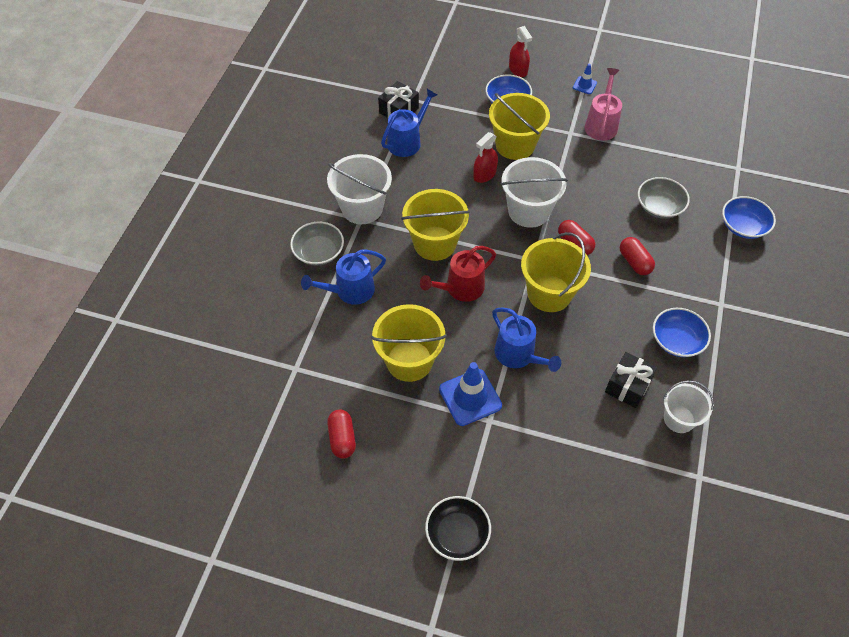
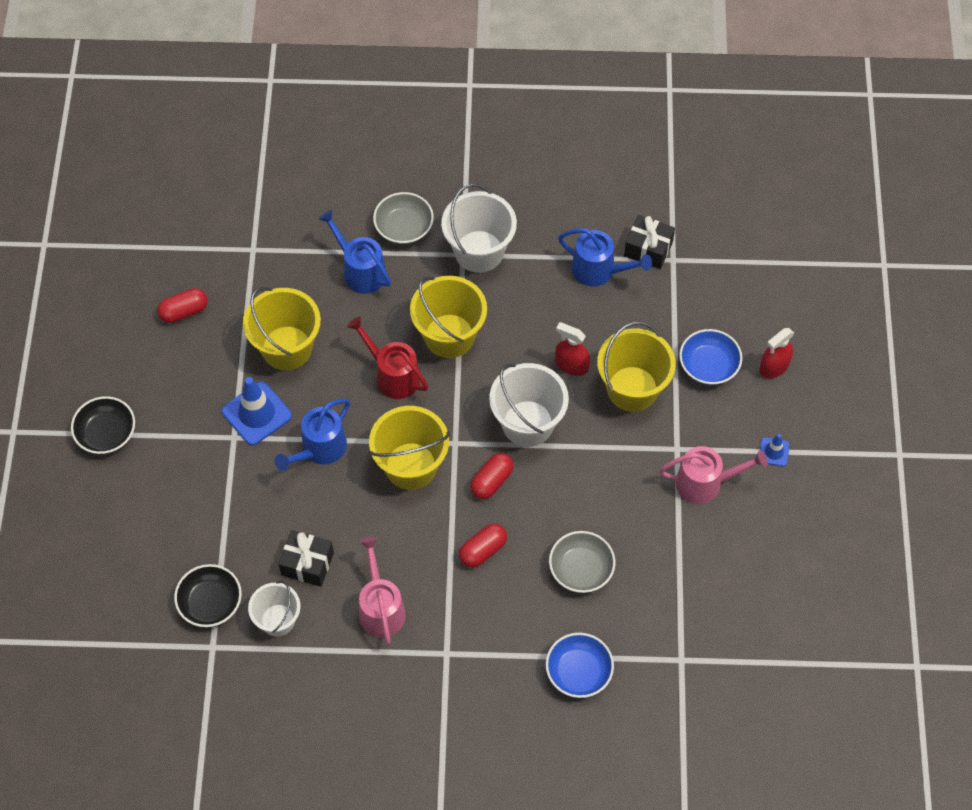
camera: 75 degrees right, 5 degrees up
(655, 471) = (210, 603): none -> black bowl
(677, 340) = (380, 608): blue bowl -> pink watering can

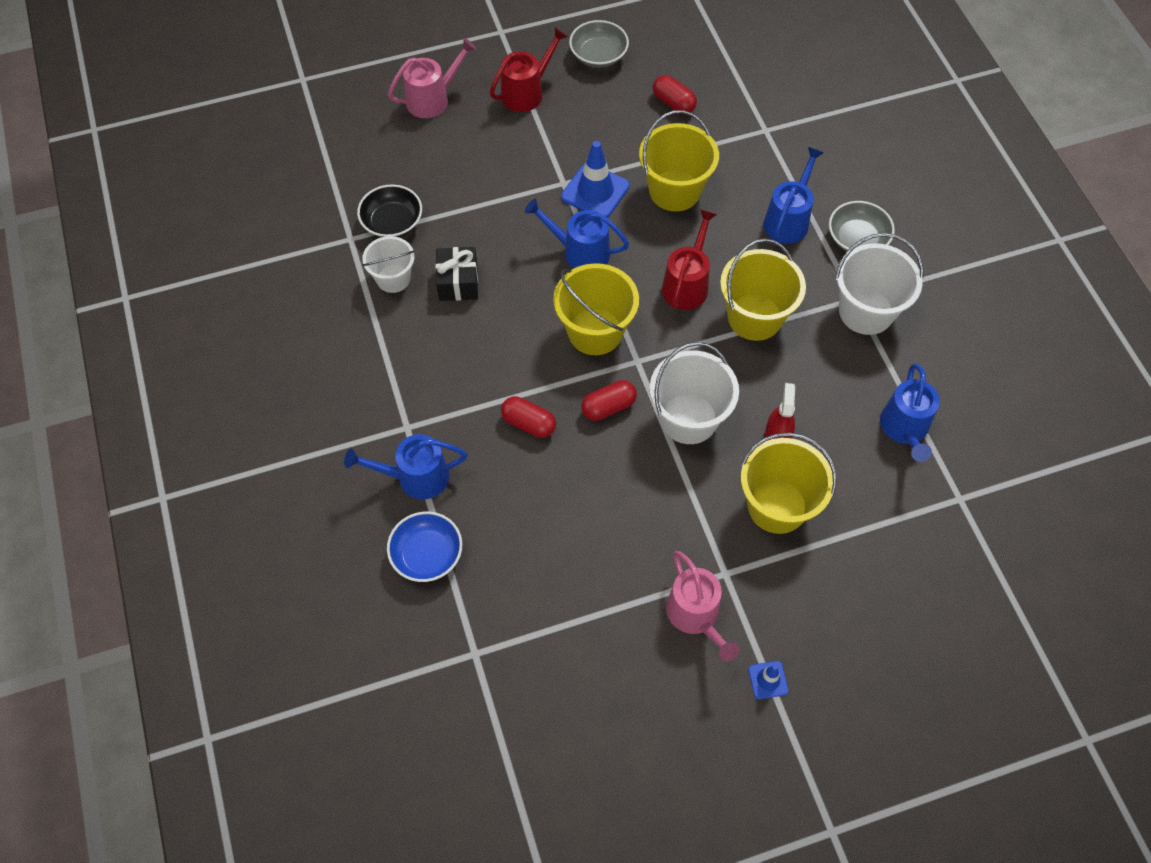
camera: 70 degrees right, 0 degrees up
(106, 433) = (526, 92): black bowl -> red watering can
(380, 608) = (434, 356): pink watering can -> pink watering can (432, 99)
(491, 481) = (608, 407): red capsule -> red capsule turned 45 degrees counterclockwise
(500, 659) = (416, 477): none -> blue watering can
(581, 569) = (543, 521): grey bowl -> grey bowl (598, 55)
(648, 249) = (959, 469): black gift -> none
(708, 365) = (844, 576): blue bowl -> none
(774, 367) = (879, 648): red spray bottle -> none

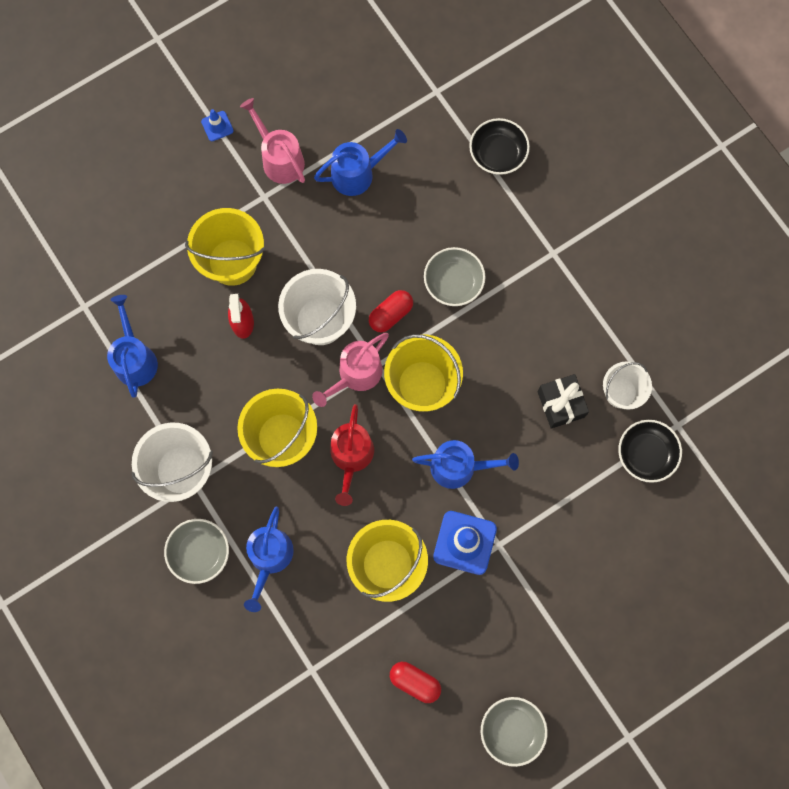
camera: 165 degrees right, 15 degrees up
(416, 477) = (529, 212): blue watering can -> blue watering can (357, 174)
(427, 554) = (497, 153): blue bowl -> black bowl
(432, 99) = (666, 618): pink watering can -> pink watering can (356, 375)
(526, 92) = (572, 655): red watering can -> none
(528, 423) = (453, 282): red capsule -> grey bowl

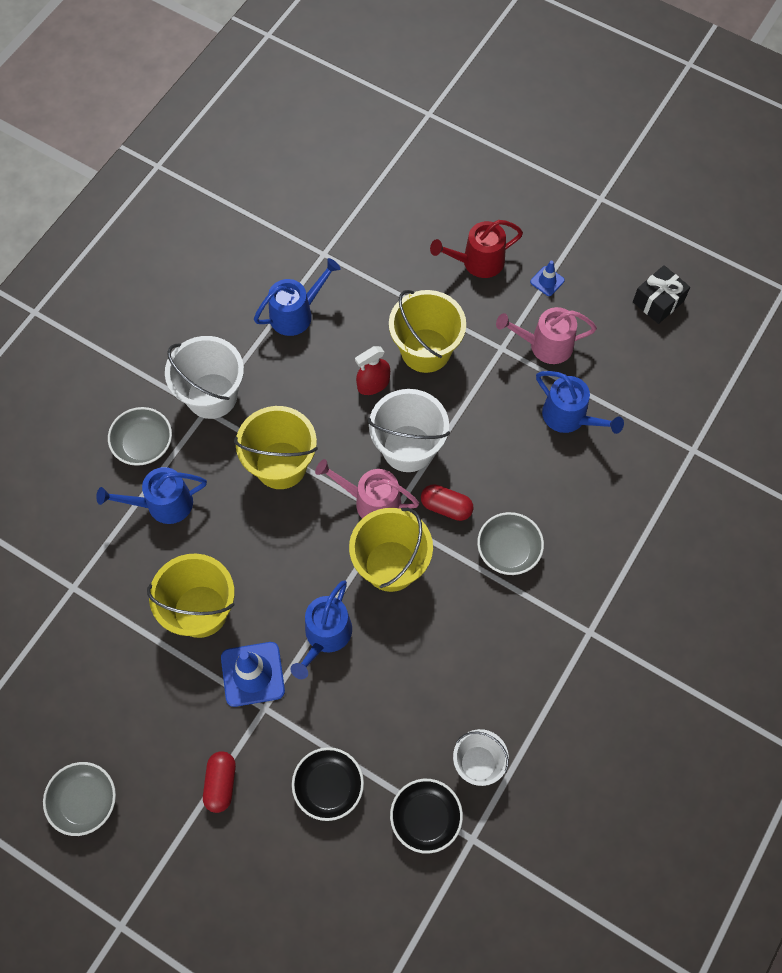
camera: 65 degrees right, 10 degrees down
(279, 159) = (545, 345): pink watering can -> pink watering can turned 120 degrees counterclockwise
(351, 457) = (290, 533): red watering can -> red watering can (478, 262)
(415, 682) = (97, 686): red capsule -> red capsule (221, 783)
(459, 467) = (325, 636): blue watering can -> blue watering can turned 45 degrees clockwise
(497, 153) = (663, 534): black bowl -> black bowl (328, 787)
(560, 404) = (436, 707): black gift -> black gift (658, 301)

